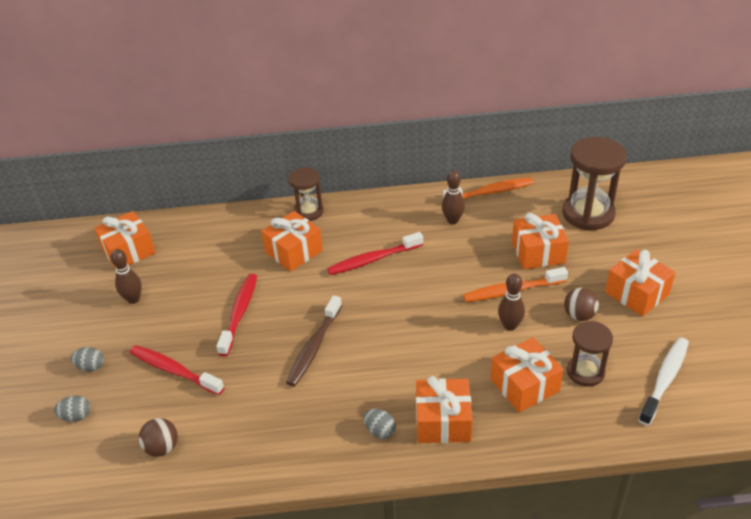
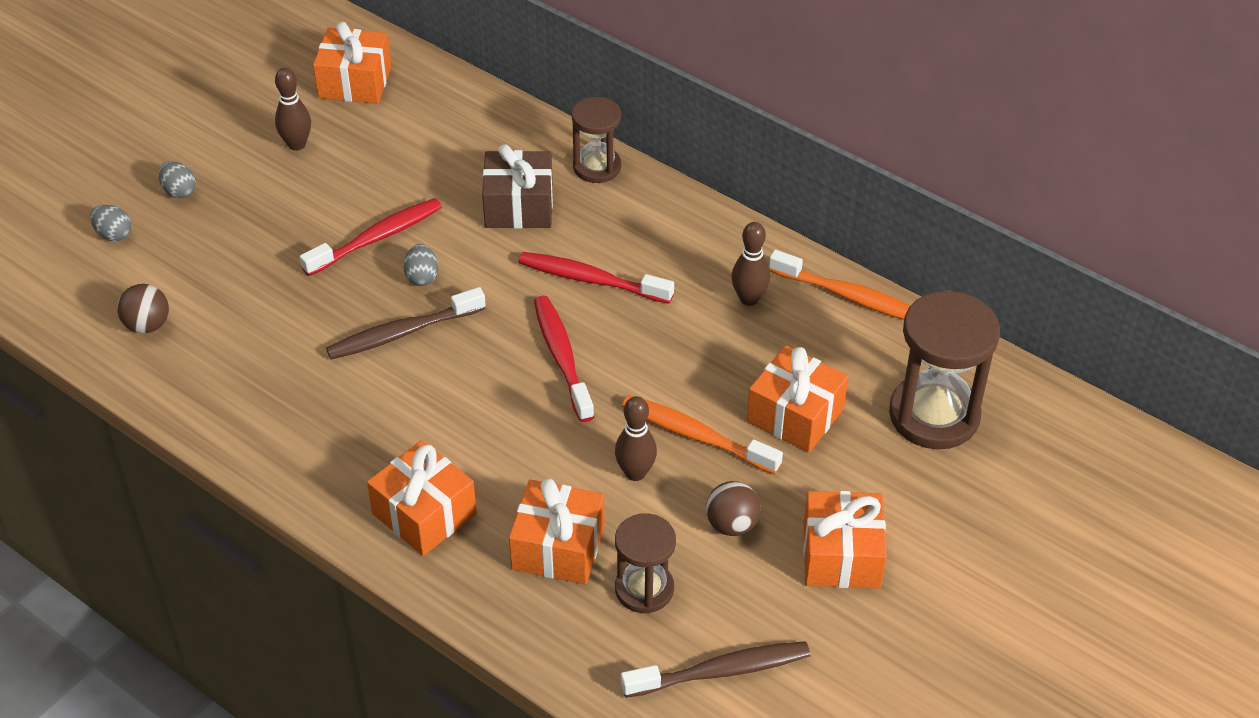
camera: 40 degrees right, 5 degrees up
(174, 370) = (245, 254): red toothbrush -> red toothbrush (562, 357)
(294, 251) = (519, 206): orange gift -> brown gift
(380, 431) = (353, 471): grey egg -> grey egg (422, 277)
(664, 379) = (721, 671): white toothbrush -> brown toothbrush

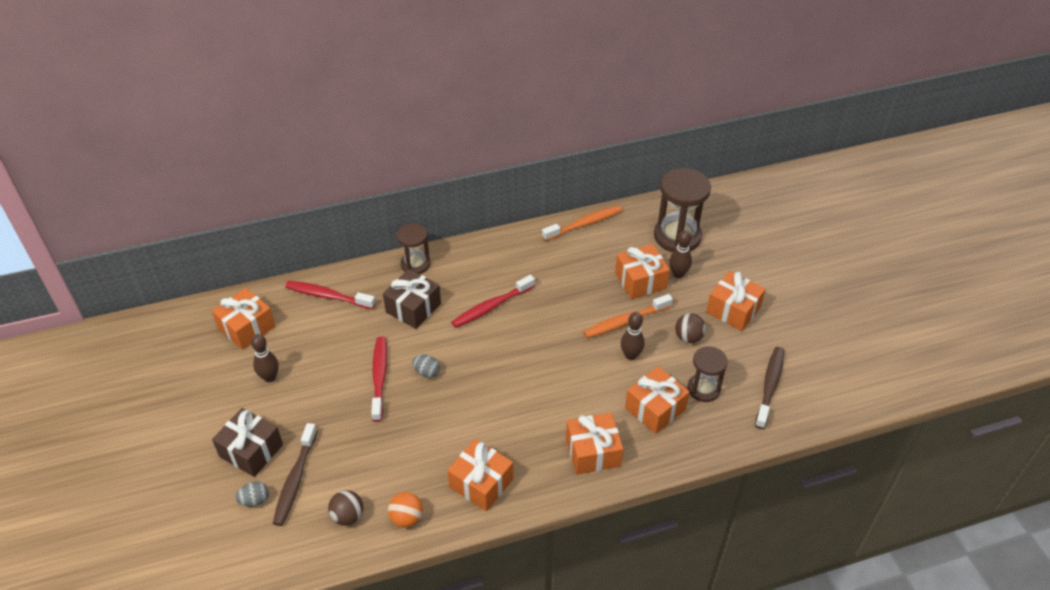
camera: 55 degrees left, 0 degrees up
(179, 191) = (251, 451): grey egg -> brown gift
(182, 379) = (407, 518): none -> orange ball
(286, 423) = (481, 483): none -> orange gift
(402, 333) = (460, 400): brown toothbrush -> brown toothbrush (295, 480)
(562, 357) = (533, 344): red toothbrush -> red toothbrush (328, 296)
(749, 299) = (556, 257): brown bowling pin -> brown bowling pin (678, 274)

